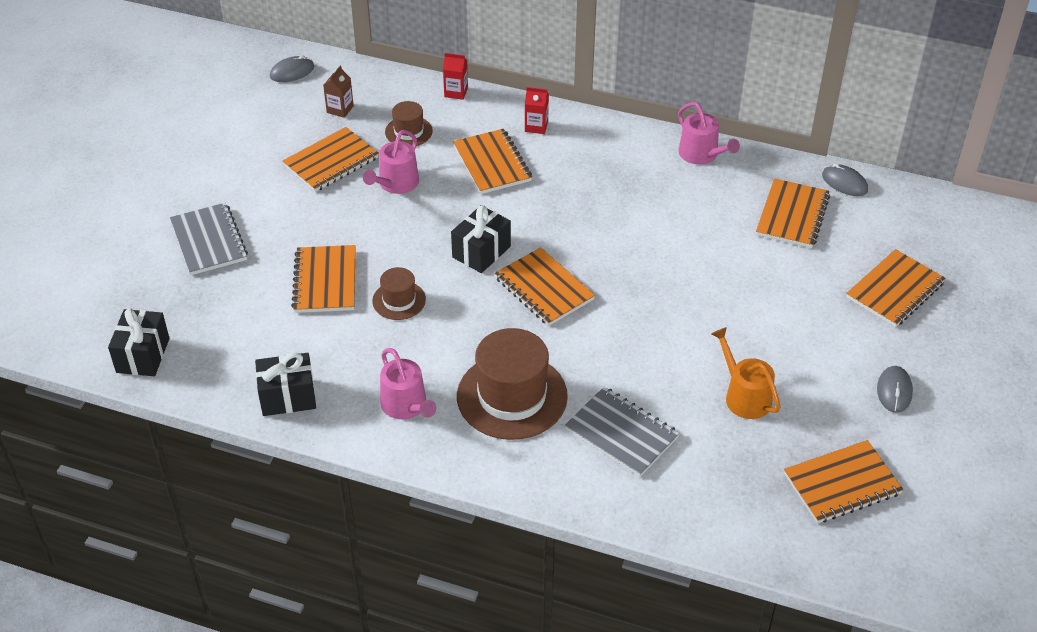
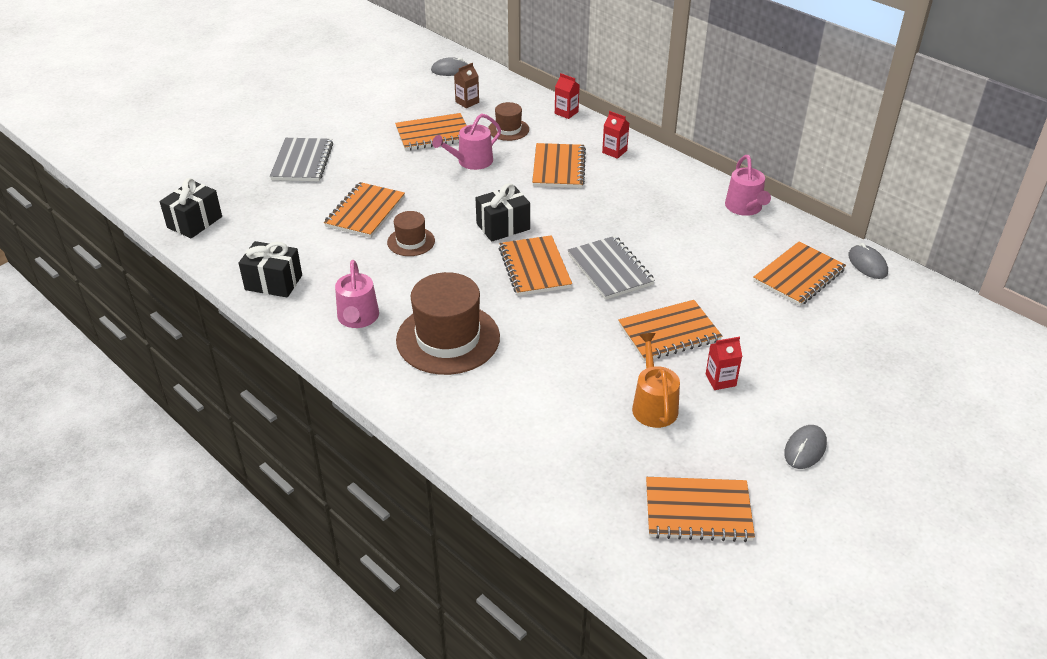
camera: 25 degrees right, 5 degrees down
(621, 433) = (520, 398): grey notebook -> grey notebook (610, 269)
(786, 349) = (720, 380): none -> red carton
(895, 290) = (861, 364): orange notebook -> orange notebook (669, 333)

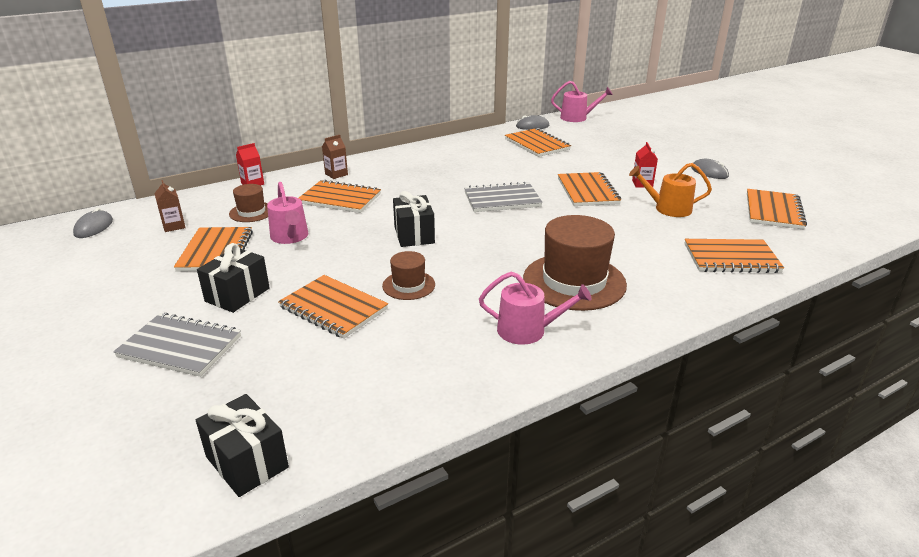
camera: 75 degrees left, 10 degrees down
(273, 282) = (437, 388): black gift -> black gift (237, 295)
(534, 268) = (485, 229): orange notebook -> orange notebook (731, 258)
(614, 151) = (336, 174): red carton -> brown carton
(745, 208) = (450, 145): pink watering can -> pink watering can (577, 118)

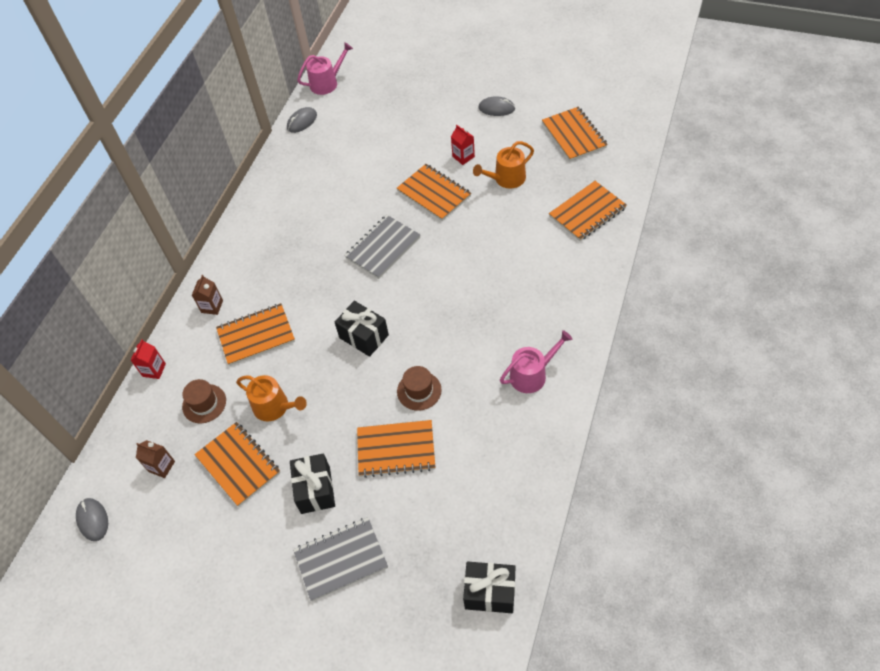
camera: 35 degrees left, 25 degrees up
(290, 237) = (274, 407): pink watering can -> orange watering can
(537, 144) = (334, 149): orange notebook -> none
(574, 281) = (517, 307): brown hat -> none

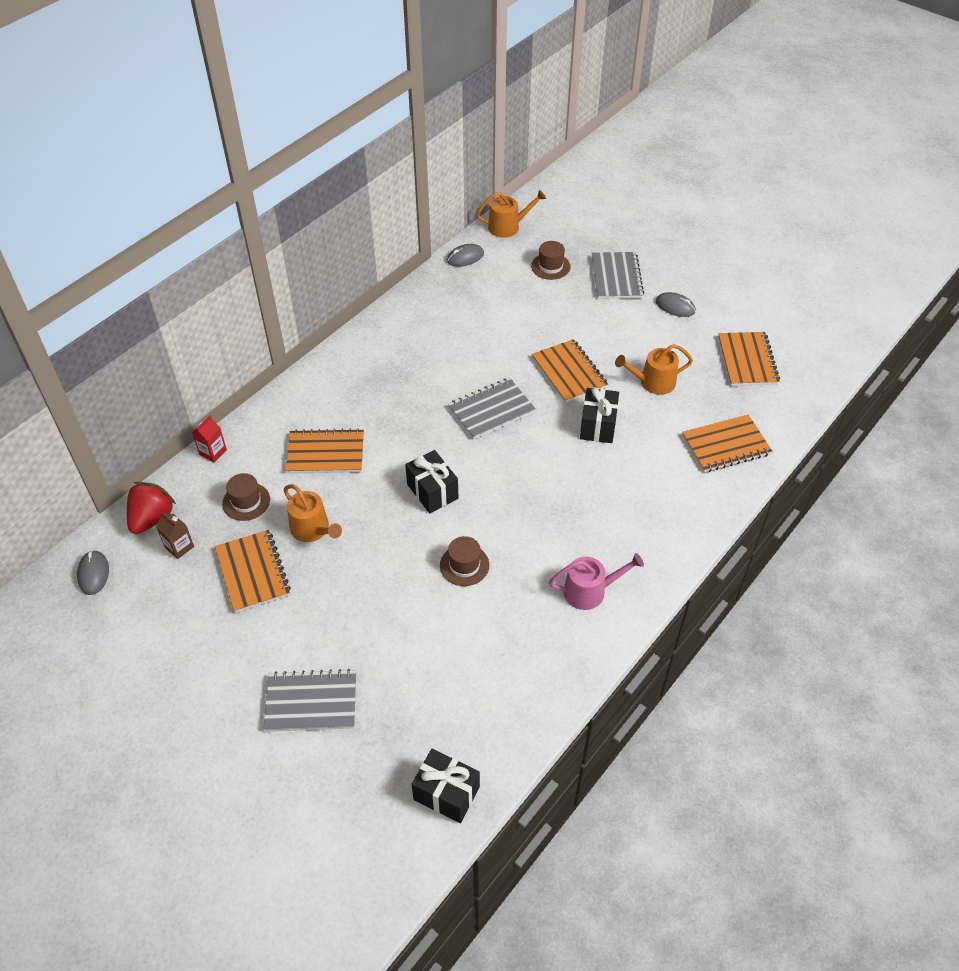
camera: 15 degrees right, 5 degrees down
(125, 450) = (152, 518): none -> red strawberry
(212, 306) = (295, 410): brown carton -> none
(315, 490) = (317, 625): black gift -> black gift (598, 425)
(327, 83) = (508, 226): pink watering can -> orange watering can
(378, 106) = (550, 266): none -> brown hat
(396, 450) = (414, 615): orange notebook -> none
(437, 98) = (616, 277): none -> grey notebook
(463, 157) = (617, 345): red carton -> none

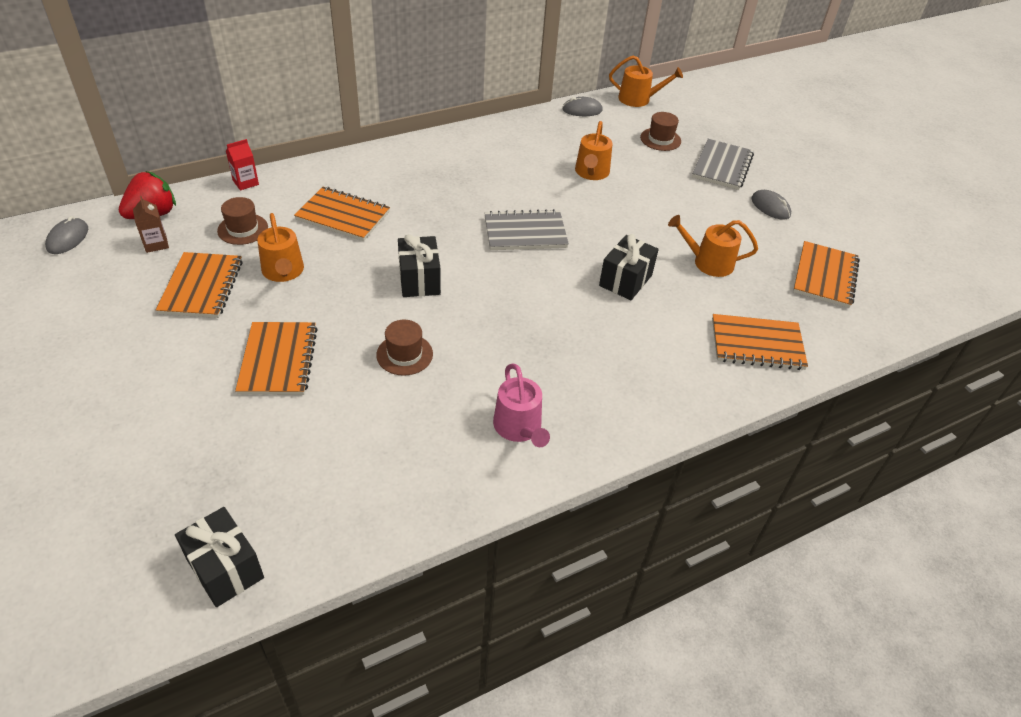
camera: 20 degrees right, 5 degrees down
(311, 702) = (163, 420): grey notebook -> none
(511, 325) = (591, 173): none -> orange watering can
(569, 372) = (624, 227): orange notebook -> orange notebook (278, 360)
(590, 591) = (519, 428): pink watering can -> pink watering can turned 60 degrees clockwise

